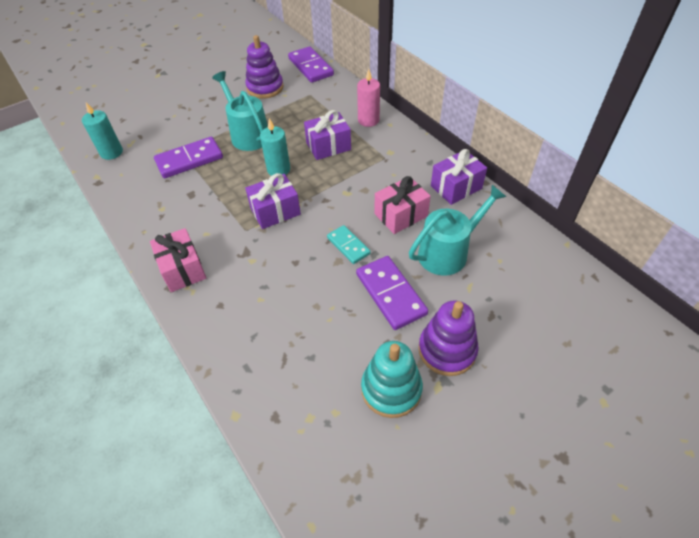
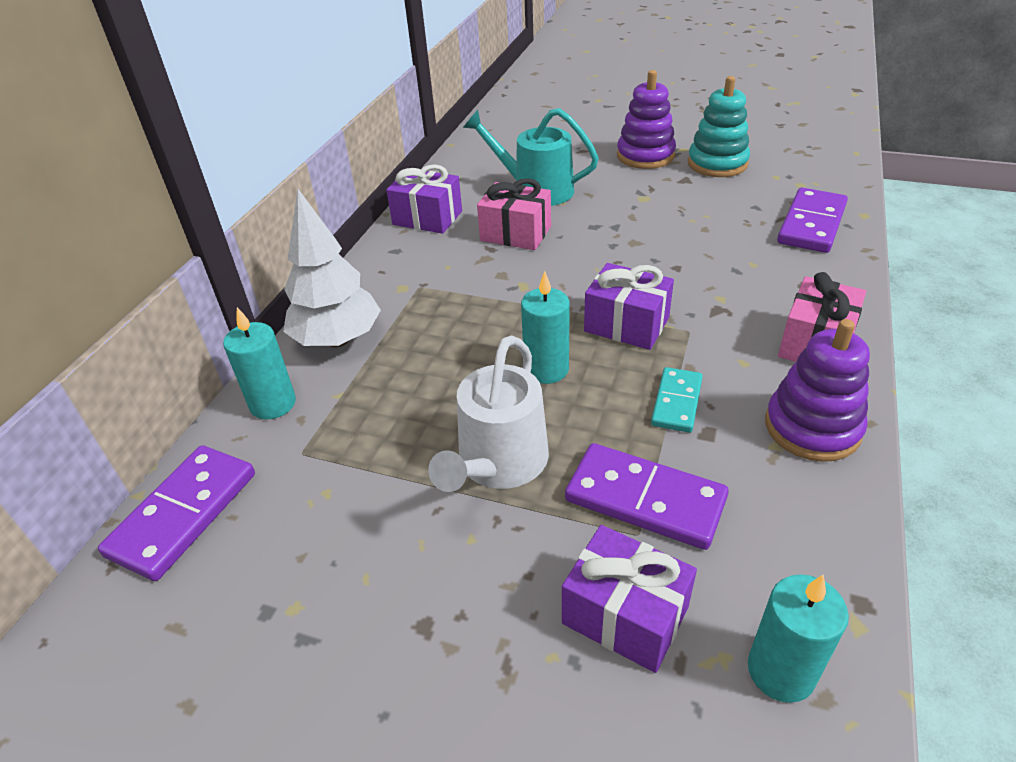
camera: 125 degrees left, 10 degrees down
(248, 134) = (499, 463): turquoise watering can -> white watering can
(265, 88) = (318, 544): purple stacking toy -> purple stacking toy (812, 427)
(328, 146) = (441, 348): purple gift -> purple gift (625, 615)
(345, 94) = (273, 404): none -> turquoise candle
(348, 246) = (605, 245): turquoise domino -> turquoise domino (676, 402)
(368, 120) = (337, 340): pink candle -> white tree
(390, 294) = (630, 198): purple domino -> purple domino (812, 224)

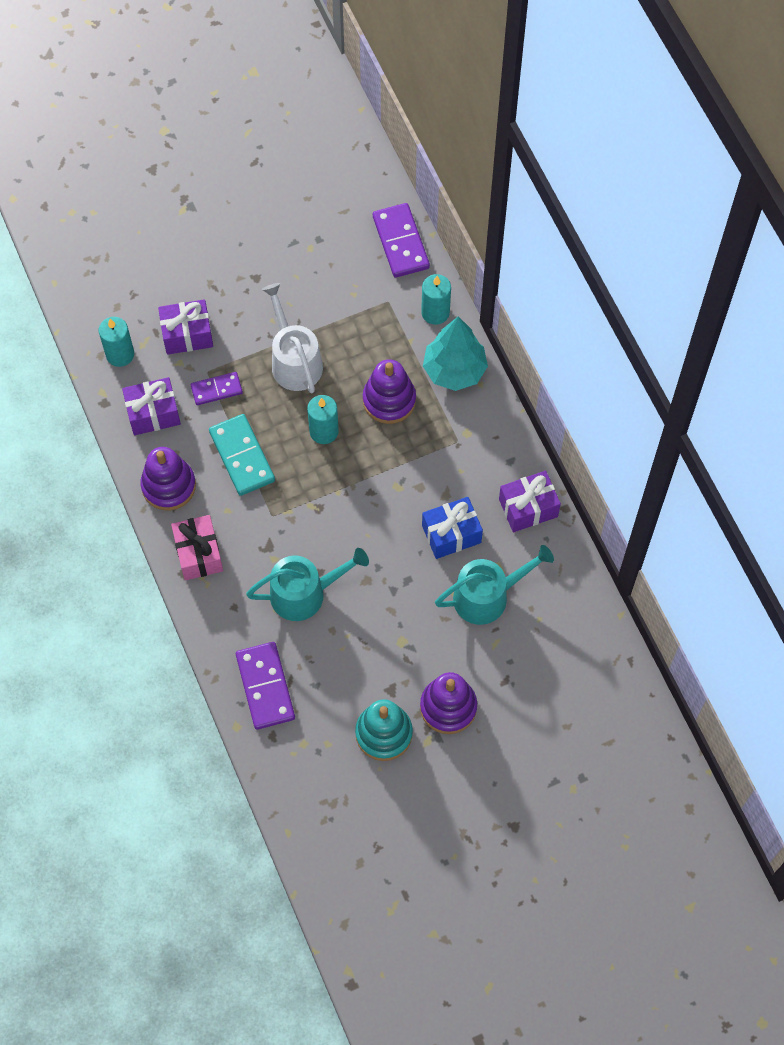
camera: 135 degrees right, 25 degrees up
(337, 340) = (454, 370): white tree -> turquoise tree
(438, 355) = (389, 400): none -> purple stacking toy
(515, 233) = (451, 534): pink gift -> blue gift
(626, 325) = (309, 496): purple gift -> purple gift (153, 413)
(645, 499) = (216, 389): purple domino -> purple domino, size x0.62
(676, 402) = (242, 456): turquoise domino -> turquoise domino, size x1.62
(710, 260) = (304, 593): none -> turquoise watering can

